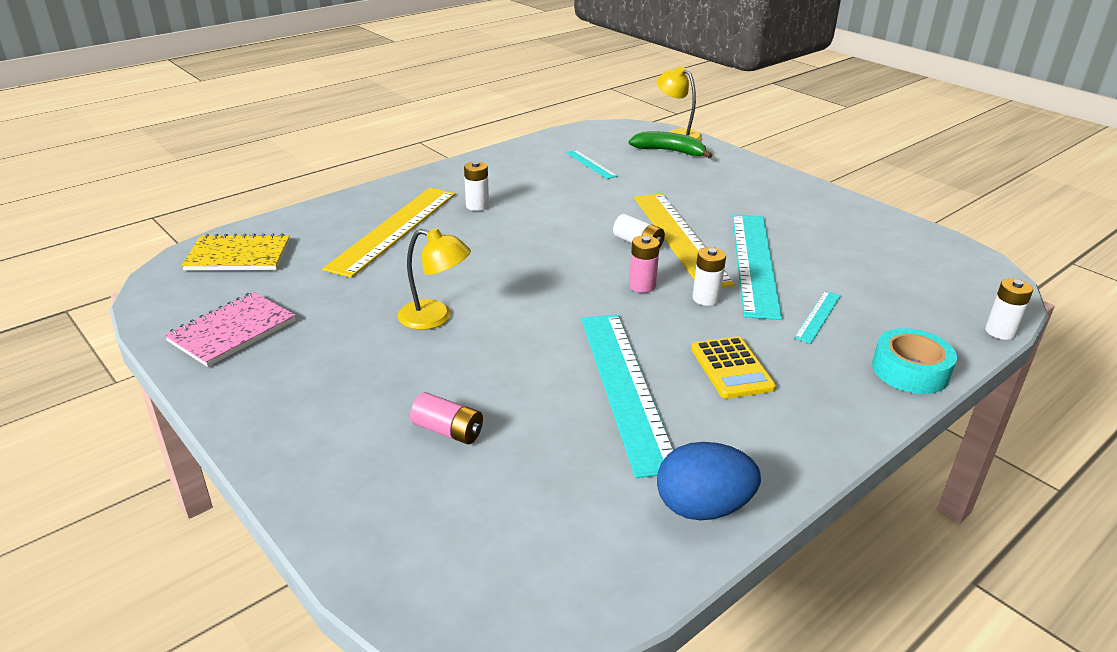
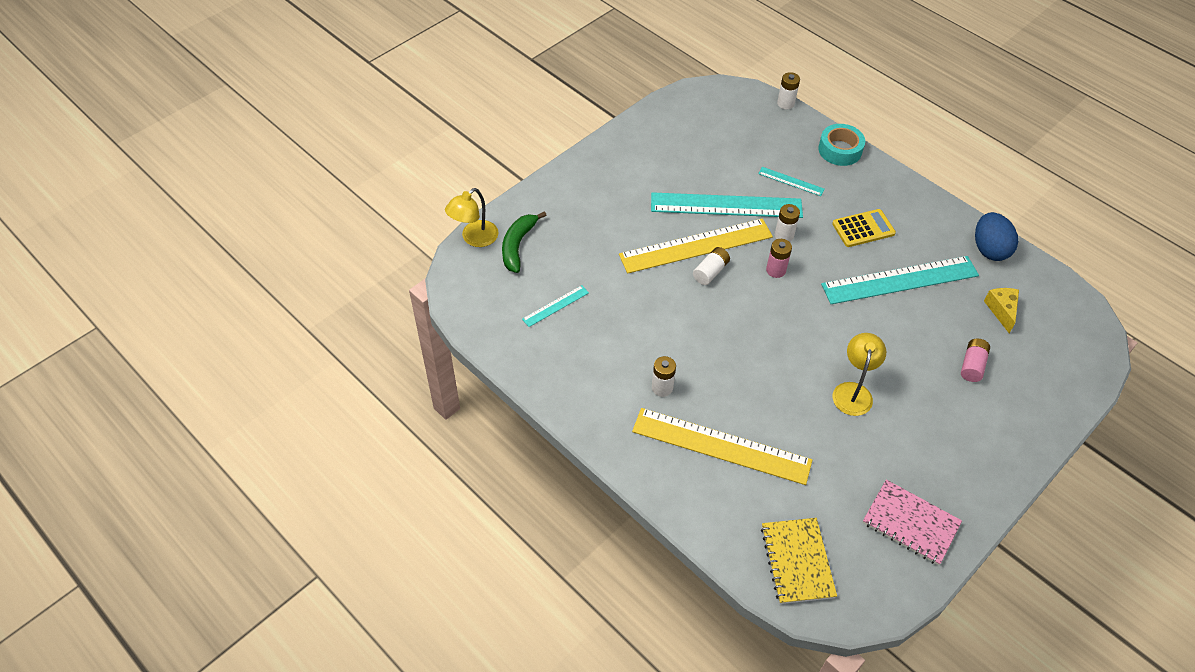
camera: 95 degrees left, 20 degrees up
(554, 491) = (1001, 310): none -> yellow cheese

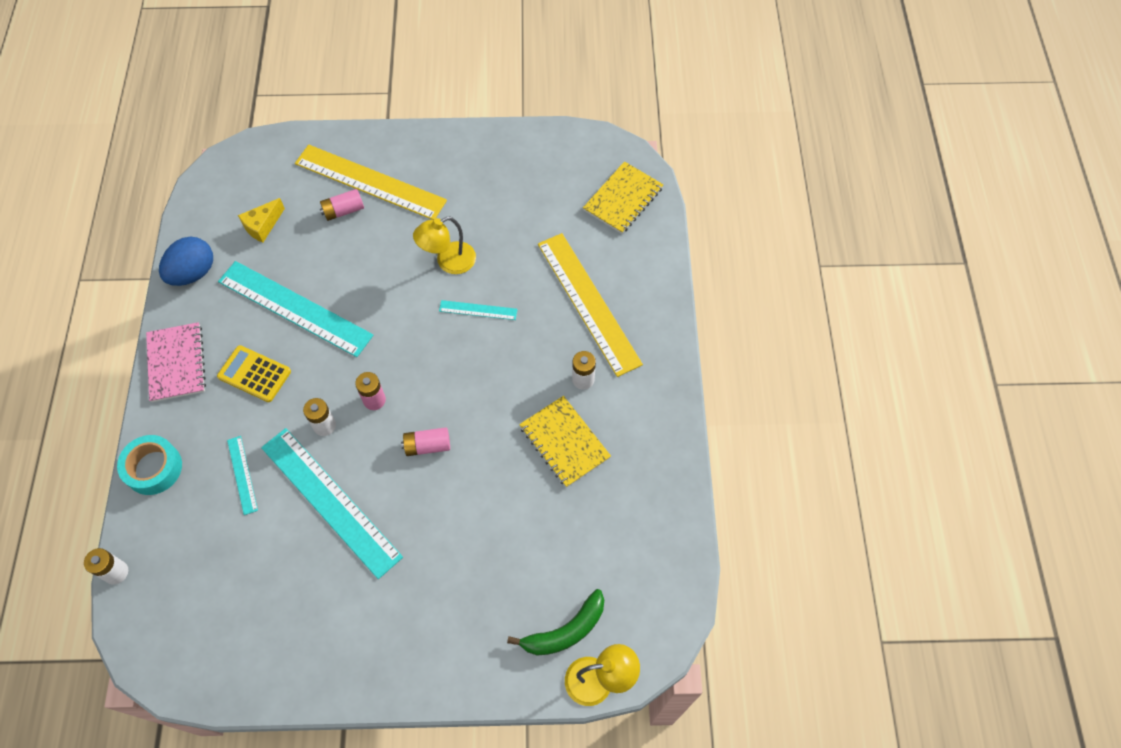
camera: 135 degrees left, 10 degrees up
(555, 306) = (594, 529): turquoise ruler -> turquoise ruler (478, 310)
(629, 339) = (564, 442): none -> yellow notebook
(696, 246) = (408, 482): yellow ruler -> yellow ruler (370, 182)
(710, 272) = (427, 446): white battery -> pink battery
(910, 523) = (525, 163): pink notebook -> pink notebook (176, 363)

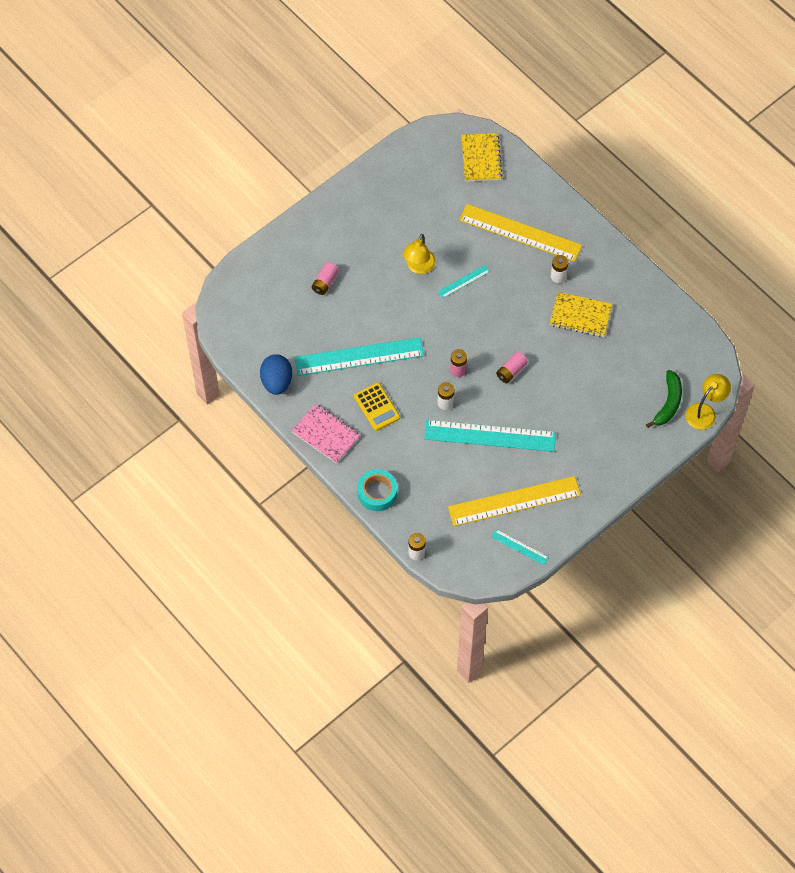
camera: 40 degrees left, 0 degrees up
(242, 474) = (429, 459): turquoise ruler -> turquoise ruler (520, 547)
(254, 374) = (377, 407): yellow calculator -> yellow calculator turned 105 degrees counterclockwise
(263, 226) = (286, 326): yellow cheese -> none
(370, 182) = (322, 254): yellow ruler -> yellow ruler (514, 501)

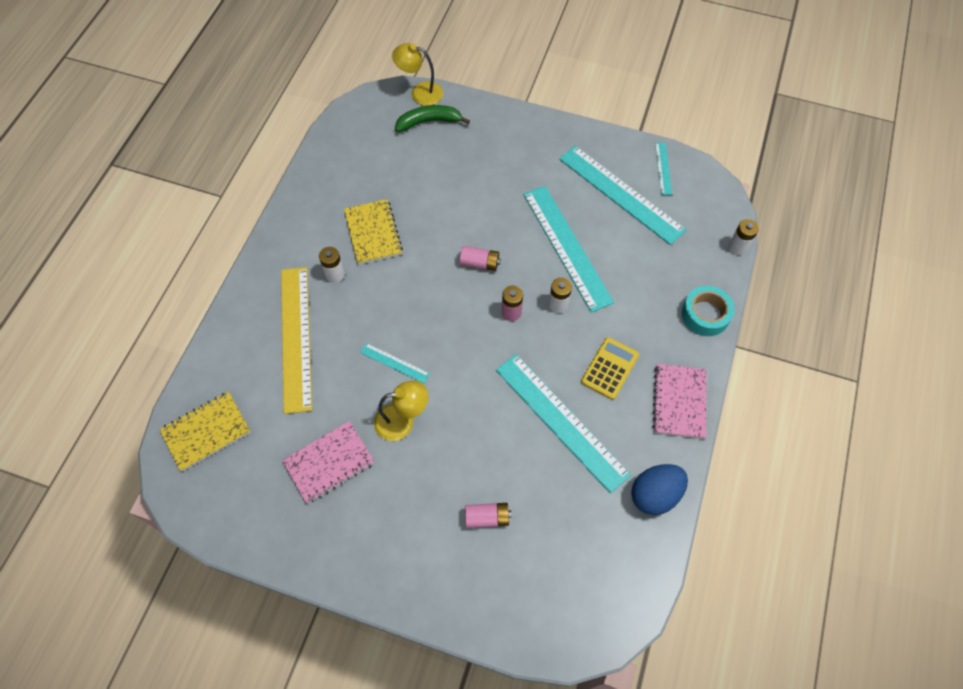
camera: 120 degrees left, 0 degrees up
(416, 215) = (329, 462): none -> pink notebook
(514, 501) = (621, 194): yellow ruler -> turquoise ruler

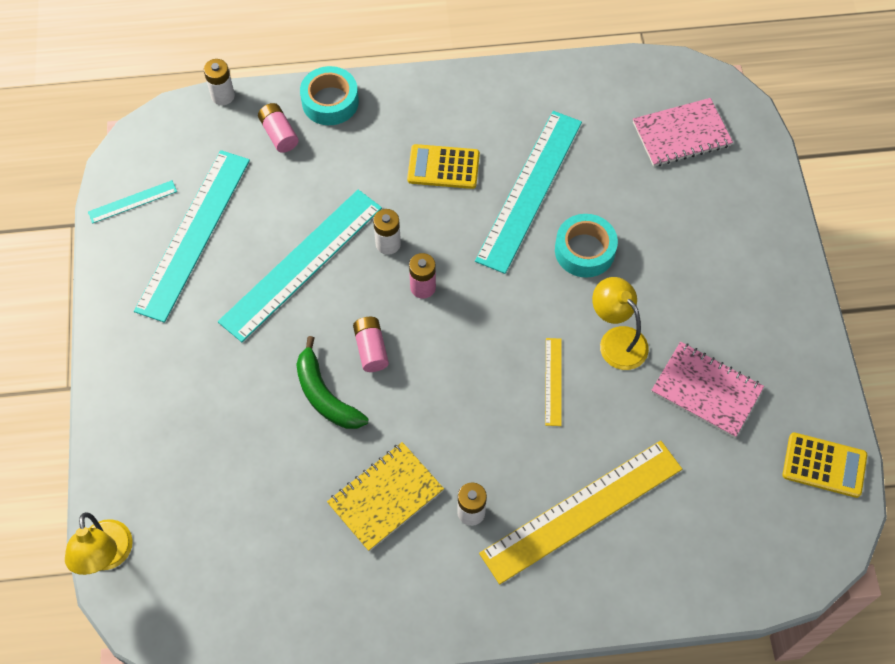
camera: 115 degrees left, 0 degrees up
(206, 432) = (753, 545): yellow notebook -> none
(226, 515) = (824, 465): none -> yellow calculator
(394, 363) = (553, 381): turquoise ruler -> yellow ruler
(429, 122) = (161, 516): green banana -> green banana (325, 395)
(487, 435) = (584, 250): none -> turquoise tape
(487, 517) = (670, 216): pink battery -> pink battery (279, 134)
(655, 494) = (560, 86): blue egg -> none
(679, 402) = (449, 95): pink notebook -> pink notebook (681, 134)

